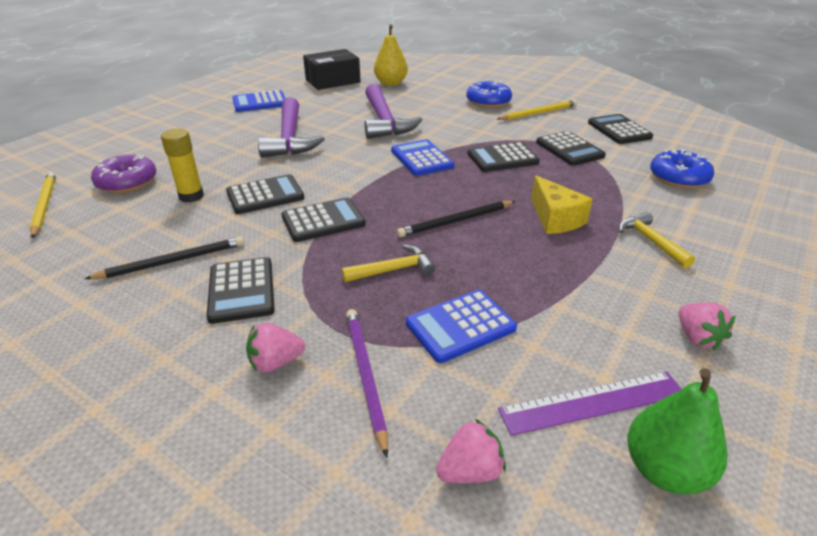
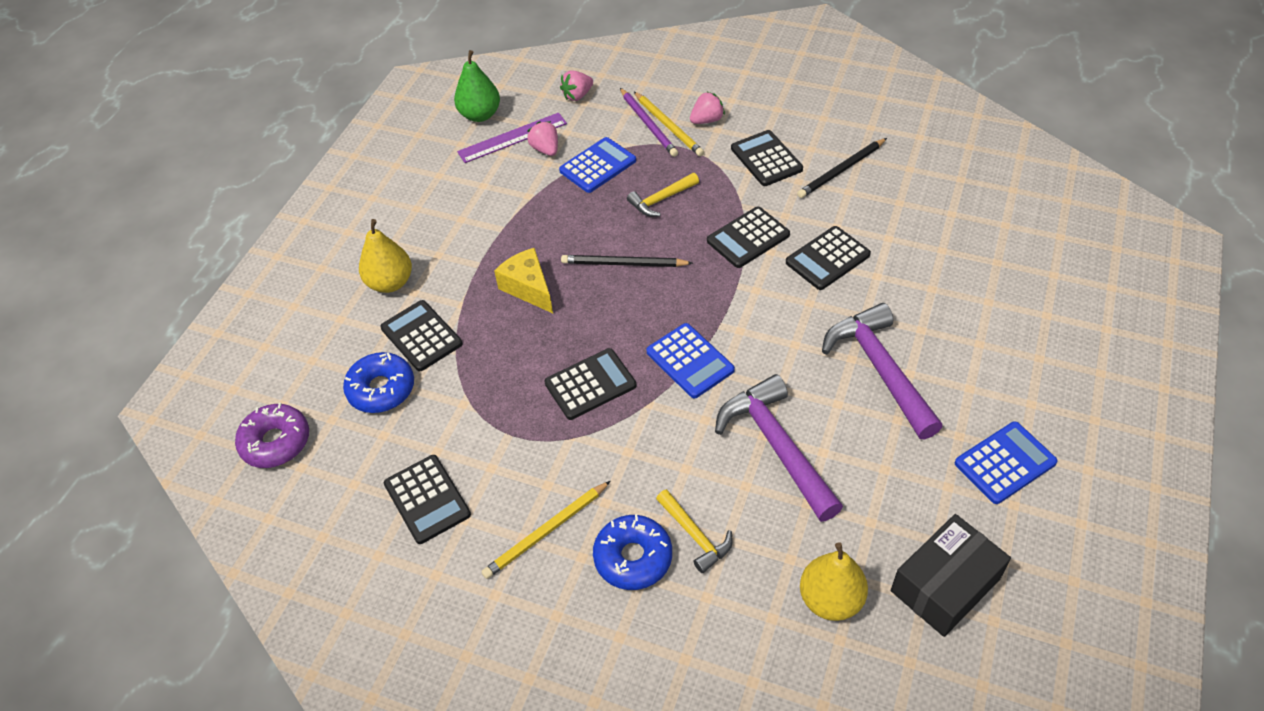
camera: 170 degrees right, 15 degrees up
(44, 205) = (1025, 200): yellow pencil -> yellow pencil (668, 126)
(127, 182) = (987, 246): purple donut -> purple donut (276, 442)
(191, 196) = (900, 241): yellow glue stick -> none
(456, 221) = (623, 264): black pencil -> black pencil turned 135 degrees counterclockwise
(569, 149) = (504, 426): black calculator -> black calculator (421, 336)
(650, 241) = (443, 277): yellow hammer -> yellow hammer (695, 535)
(697, 338) = (436, 190): pink strawberry -> pink strawberry (545, 149)
(710, 245) = (390, 283): none -> yellow pear

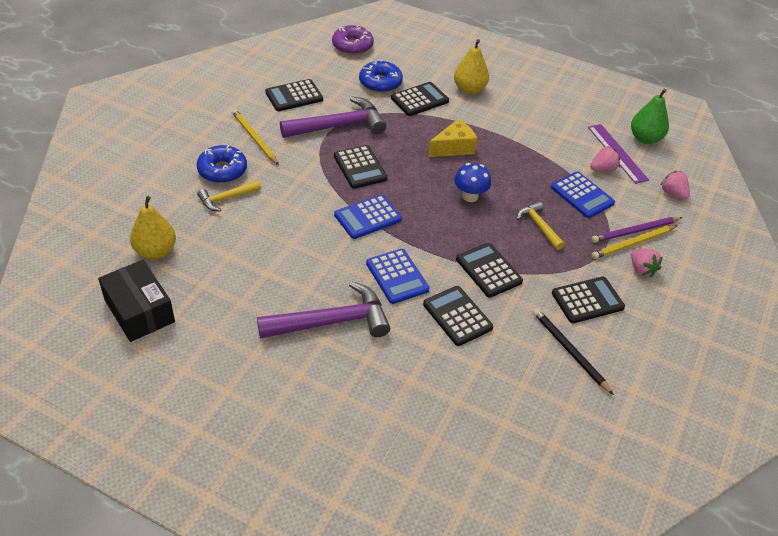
camera: 90 degrees right, 5 degrees down
(623, 264) = (470, 196): black pencil -> blue mushroom
(777, 446) = (280, 249): purple hammer -> purple hammer (338, 126)
(1005, 463) = (220, 375): blue calculator -> blue calculator (397, 276)

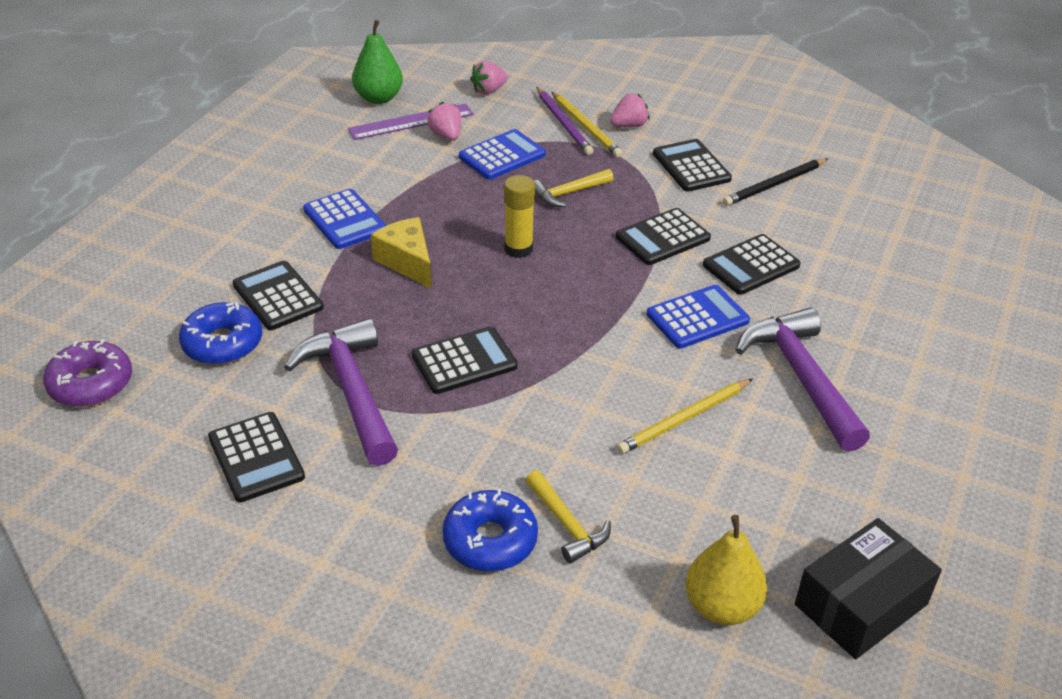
camera: 90 degrees left, 5 degrees down
(254, 138) = (391, 504): yellow pencil -> yellow pencil (684, 419)
(368, 217) = (582, 349): blue calculator -> blue calculator (345, 220)
(469, 89) = (251, 243): yellow pear -> none
(470, 196) = (518, 249): blue mushroom -> yellow glue stick

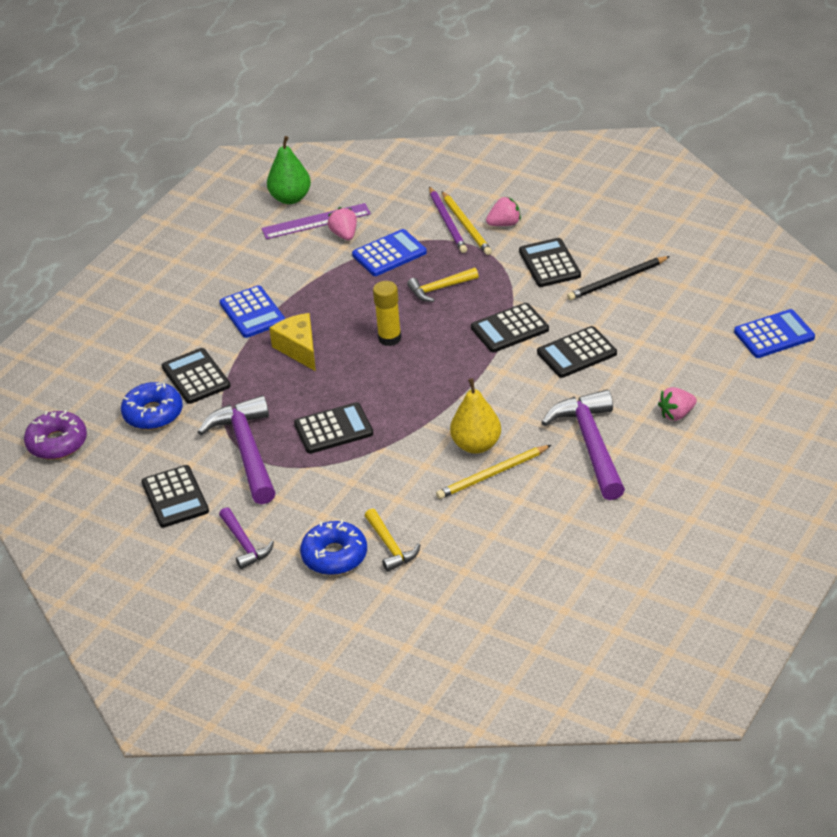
camera: 10 degrees right, 0 degrees up
(359, 525) = (244, 544): none -> purple hammer
(489, 90) = (387, 189): pink strawberry -> pink strawberry (676, 414)
(697, 318) = (521, 396): blue calculator -> blue calculator (774, 335)
(721, 606) = (487, 601): yellow pear -> yellow pear (476, 445)
(861, 604) = (586, 602): black box -> none

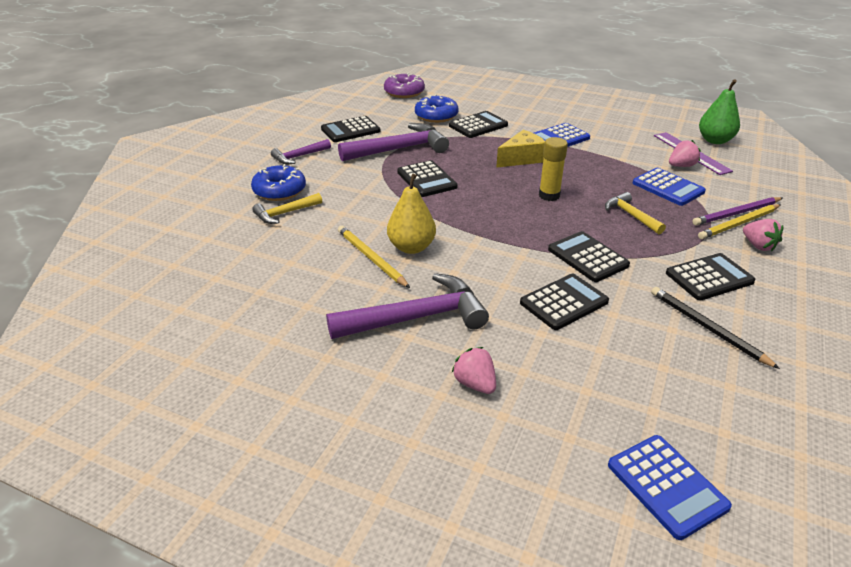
camera: 80 degrees right, 5 degrees down
(577, 353) = (564, 302): black calculator -> black calculator turned 90 degrees clockwise

